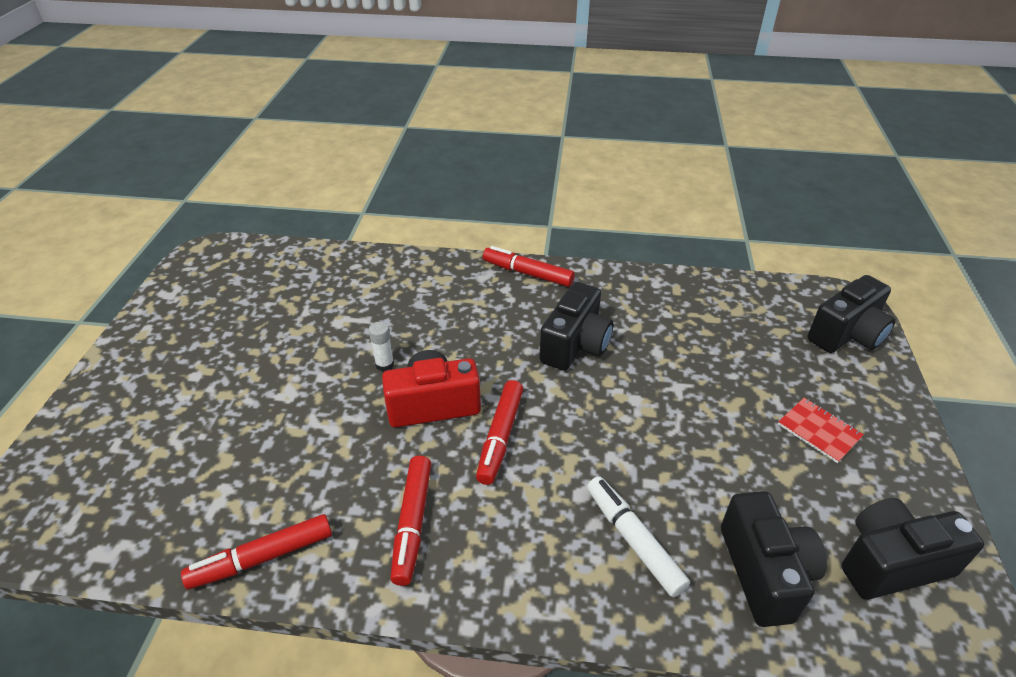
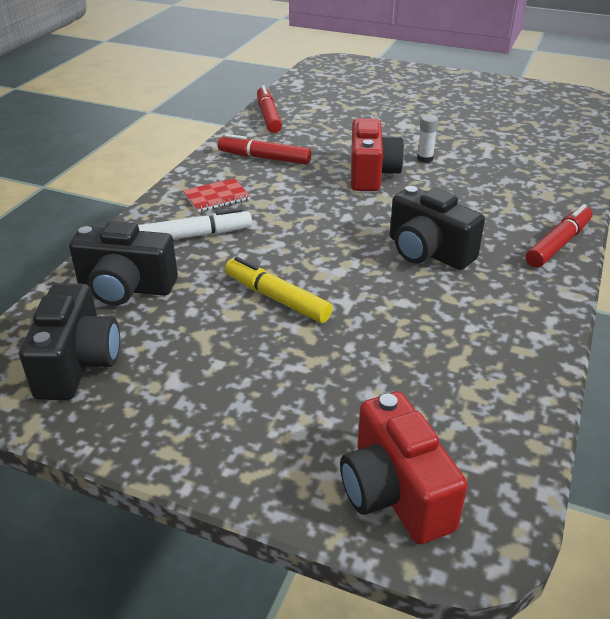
camera: 105 degrees right, 5 degrees down
(500, 437) = (324, 197): red marker -> none
(702, 435) = (277, 298): none -> yellow marker
(819, 431) = (242, 382): red notebook -> red notebook (216, 197)
(847, 334) = (394, 493): black camera -> red camera

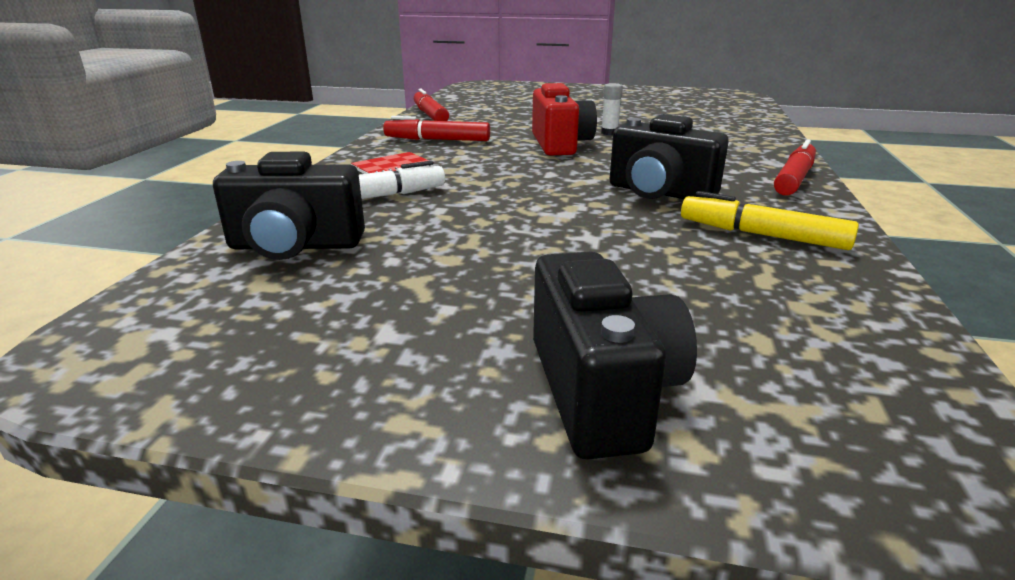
camera: 10 degrees left, 10 degrees down
(78, 364) = (233, 327): black camera -> black camera (601, 391)
(277, 298) = (501, 240): yellow marker -> yellow marker (762, 235)
(394, 493) = (793, 434): red camera -> none

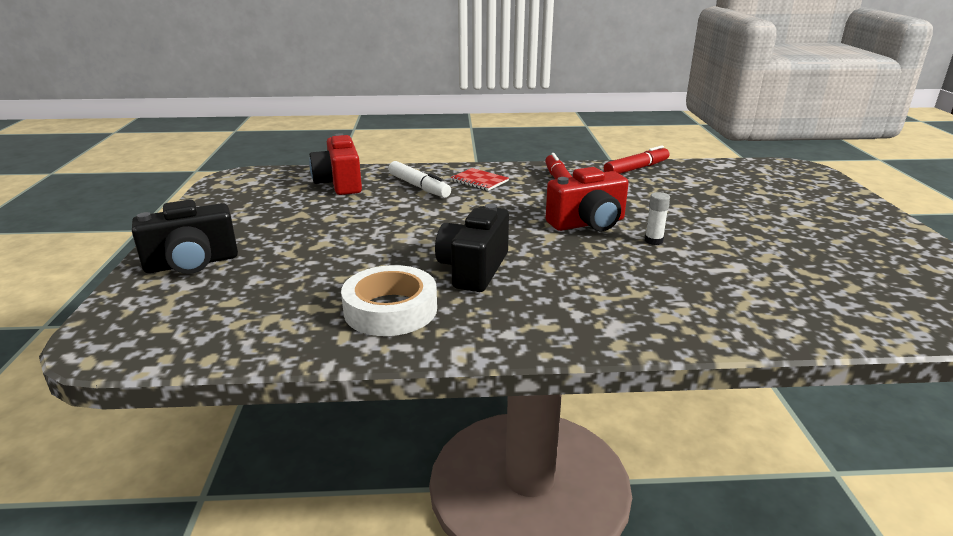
camera: 75 degrees right, 0 degrees up
(295, 246) = (339, 184): black camera -> red camera
(762, 235) = (390, 309): yellow marker -> white tape
(794, 179) = (557, 335): red marker -> none

